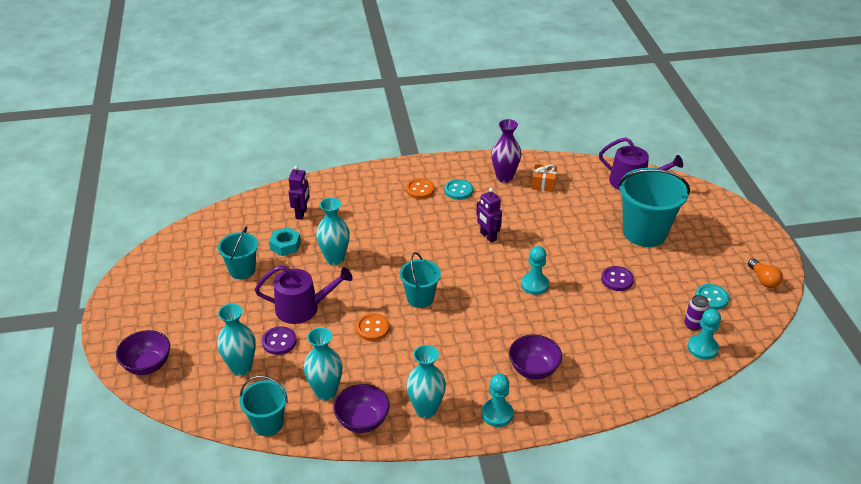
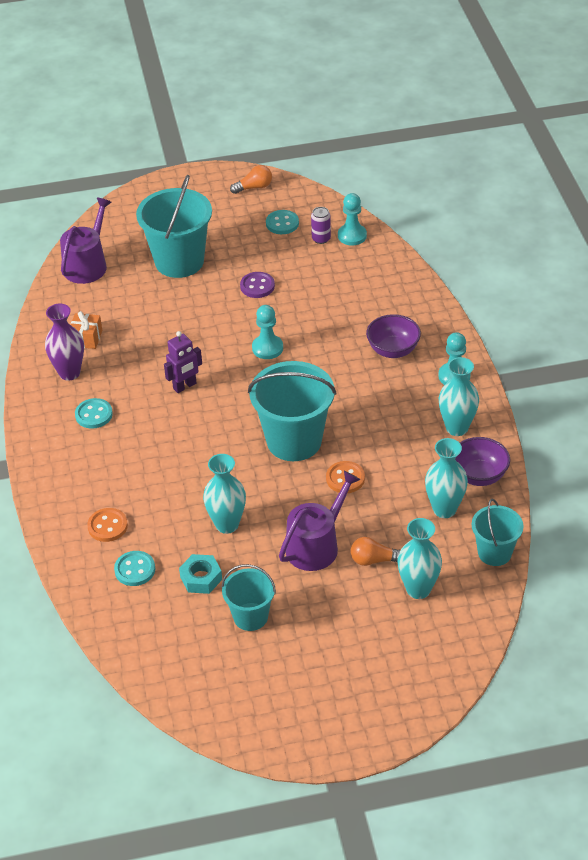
camera: 90 degrees left, 5 degrees up
(147, 365) = (425, 682): purple bowl -> none
(279, 342) = (374, 560): purple button -> orange light bulb
(301, 213) = (135, 570): purple robot -> turquoise button
(303, 308) = (316, 545): purple watering can -> purple watering can turned 45 degrees clockwise
(420, 190) = (89, 452): orange button -> orange button (107, 526)
(420, 298) = (294, 441): turquoise bucket -> turquoise bucket, size x1.75

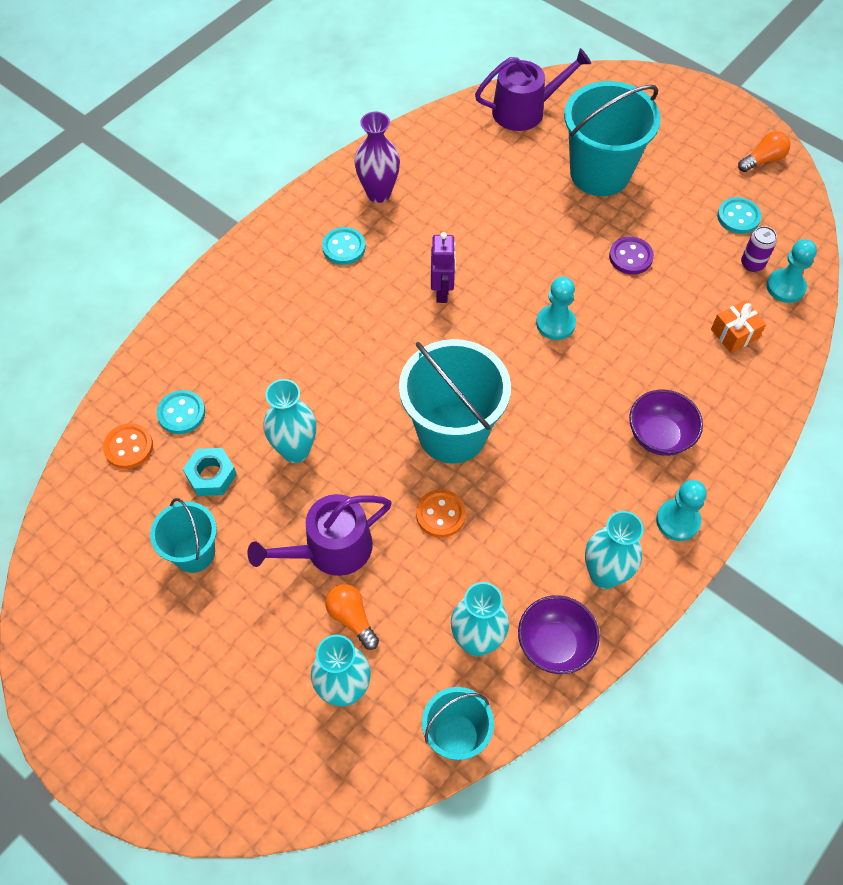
camera: 50 degrees right, 15 degrees up
(86, 338) = (432, 175): orange gift -> orange gift (734, 334)
(107, 526) = (217, 354): orange button -> orange button (129, 447)
(185, 386) = (442, 292): purple robot -> purple robot turned 105 degrees counterclockwise
(254, 187) = (763, 160): orange light bulb -> orange light bulb turned 60 degrees counterclockwise
(316, 545) = (330, 549): purple watering can -> purple watering can turned 150 degrees clockwise

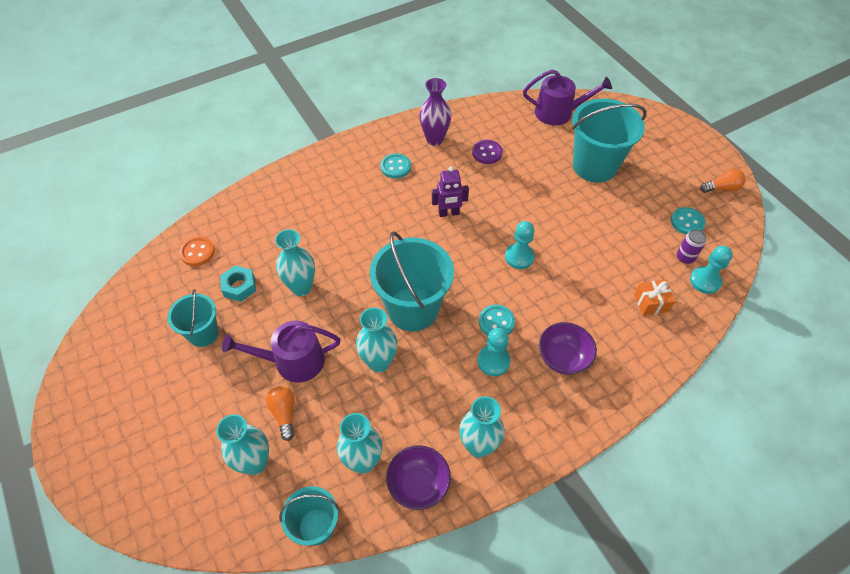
camera: 20 degrees right, 5 degrees down
(181, 413) = (241, 241): turquoise button -> turquoise button (496, 322)
(440, 514) = (379, 362): orange button -> turquoise vase
(442, 292) = (448, 213): purple robot -> purple robot turned 60 degrees clockwise
(630, 257) = (594, 227): purple button -> purple button (487, 153)
(677, 521) = (551, 425): turquoise pawn -> turquoise pawn (493, 361)

